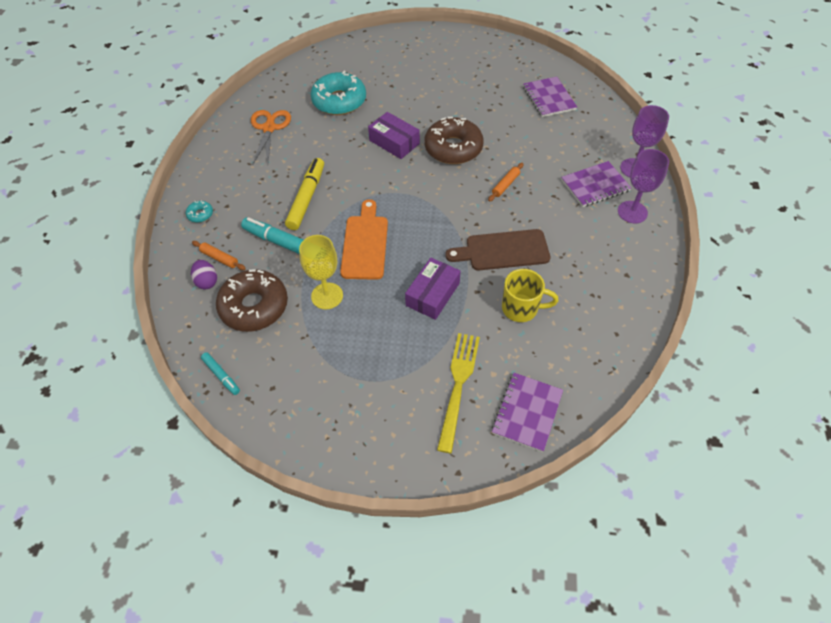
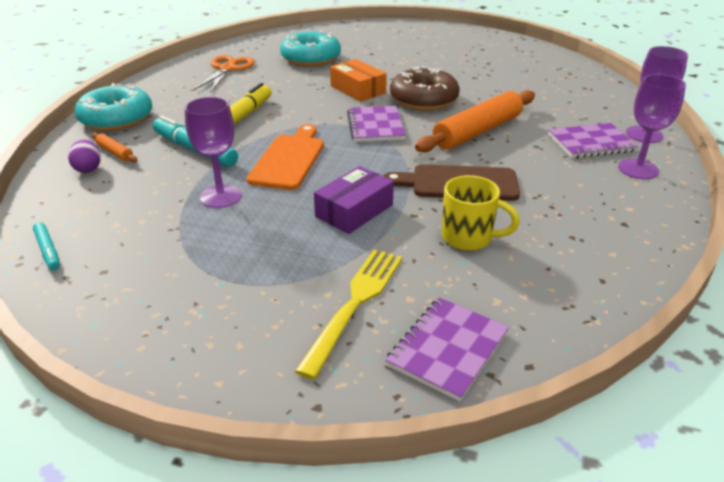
camera: 10 degrees right, 20 degrees down
(200, 214) = (116, 118): turquoise donut -> turquoise donut, size x2.37
(254, 306) = (128, 195): brown donut -> none
(327, 296) = (221, 196): yellow goblet -> purple goblet
(394, 142) = (358, 89): purple box -> orange box
(505, 185) = (477, 131): orange rolling pin -> orange rolling pin, size x2.29
(549, 98) = (546, 75): purple notebook -> purple notebook (375, 126)

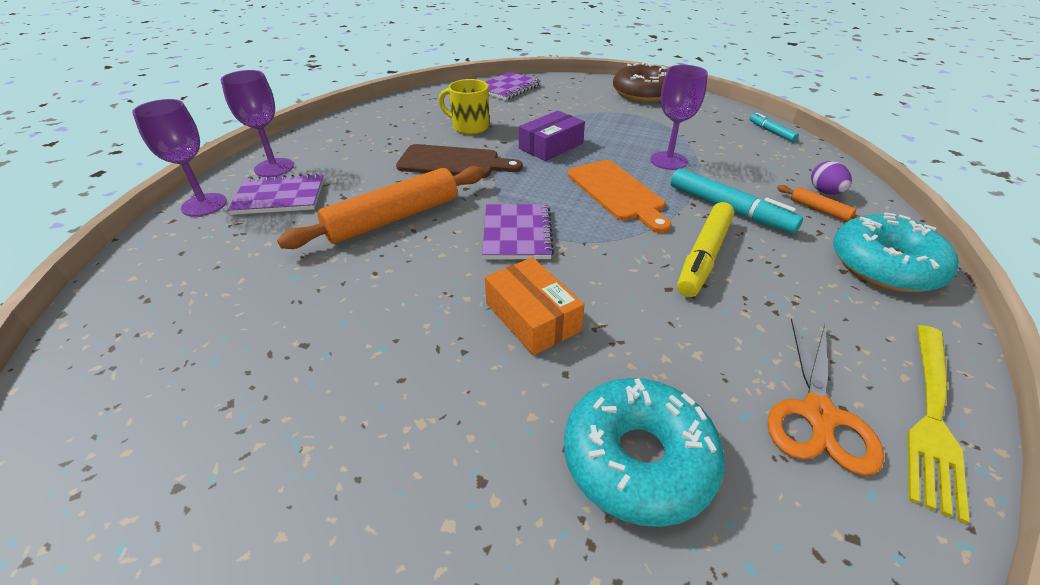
camera: 175 degrees left, 5 degrees up
(289, 159) = (617, 193): orange cutting board -> orange cutting board turned 45 degrees counterclockwise
(355, 303) = (553, 103): yellow fork -> yellow fork (932, 417)
(423, 99) = (431, 283): brown donut -> brown donut (643, 93)

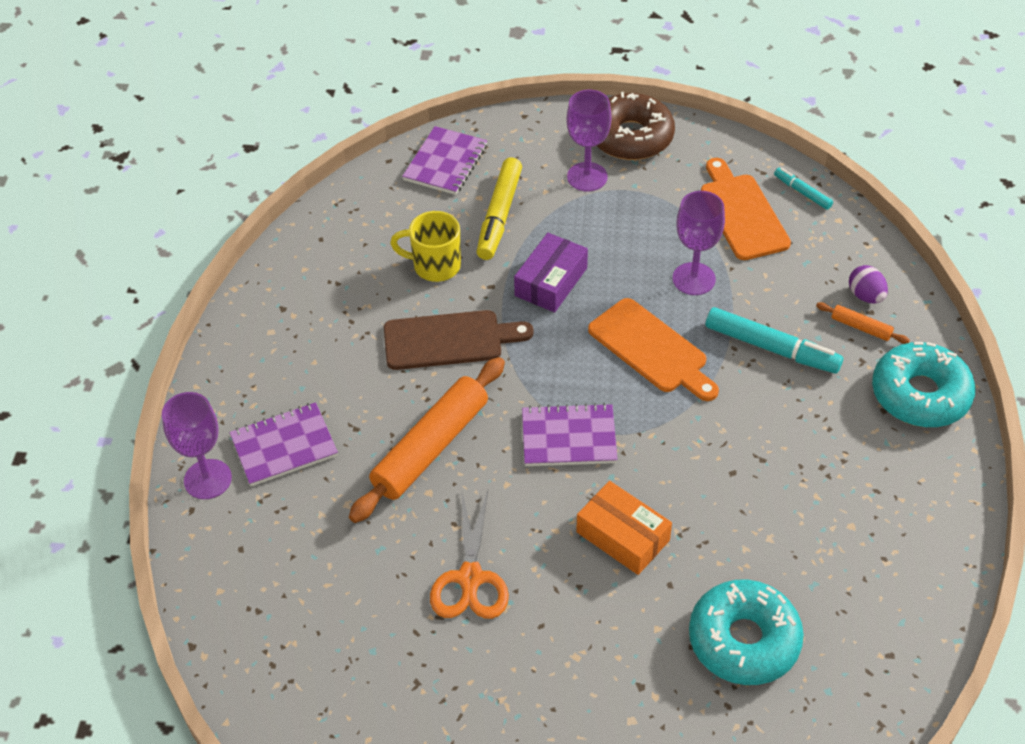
camera: 15 degrees left, 10 degrees up
(274, 168) = (240, 400): purple goblet -> purple goblet (587, 177)
(517, 234) = (569, 437): purple notebook -> purple notebook turned 75 degrees counterclockwise
(704, 256) = (757, 423): yellow marker -> yellow marker (499, 215)
(718, 135) = (742, 213): none -> orange cutting board
(818, 415) = (866, 569): orange scissors -> orange scissors (470, 578)
(932, 417) = (946, 550): yellow fork -> none

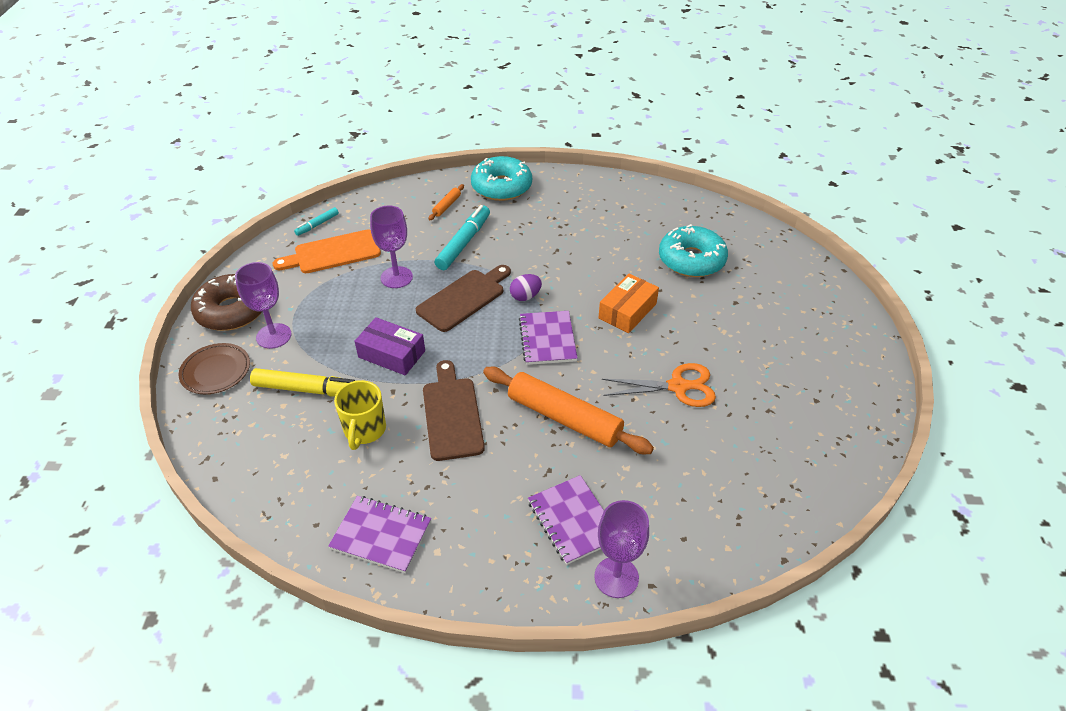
camera: 95 degrees left, 5 degrees down
(445, 163) = (230, 432): purple notebook -> purple notebook (381, 535)
(534, 139) = (216, 371): none -> brown plate
(651, 349) = (464, 298): orange cutting board -> brown cutting board
(865, 296) = (419, 202): purple egg -> purple egg (525, 296)

